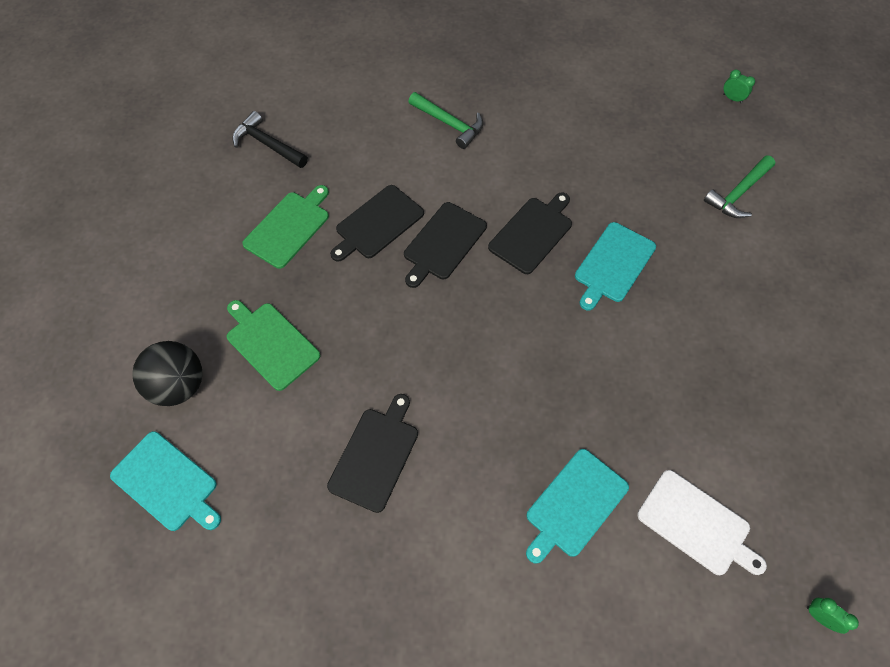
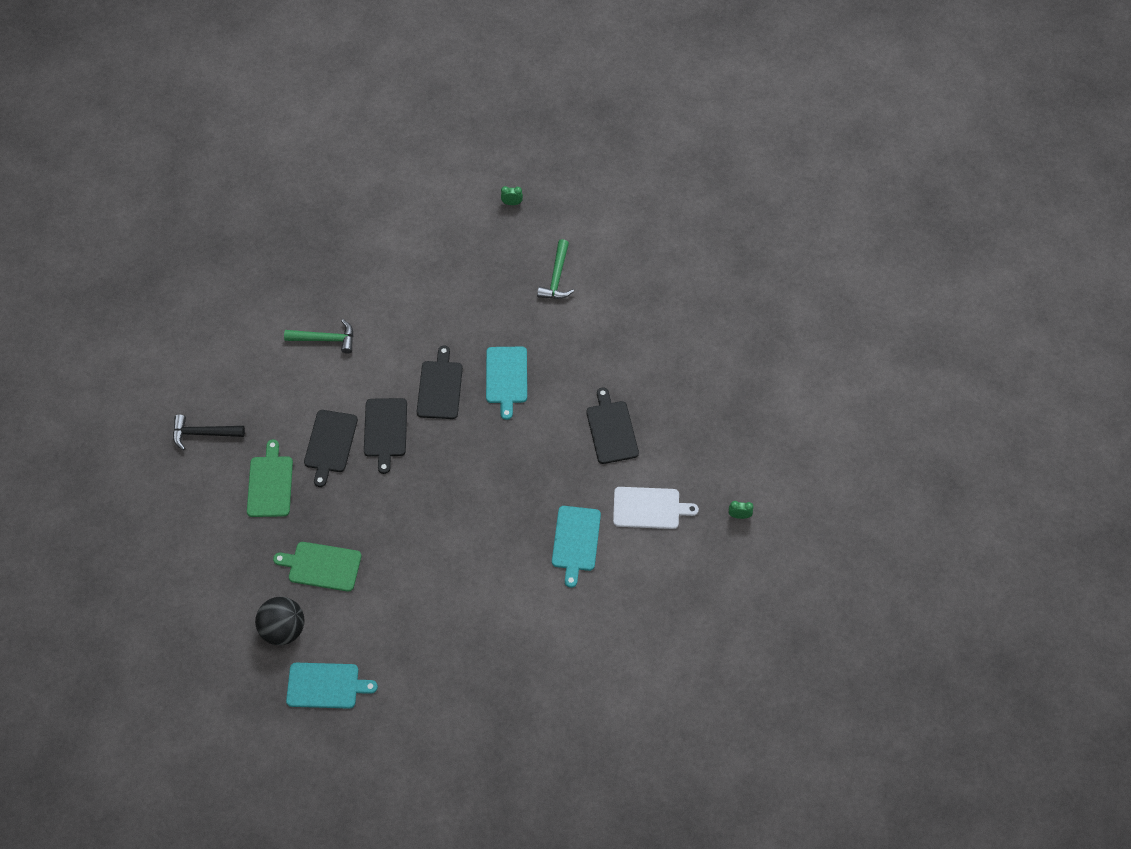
camera: 35 degrees left, 0 degrees up
(375, 455) = (441, 589): black cutting board -> black cutting board (611, 430)

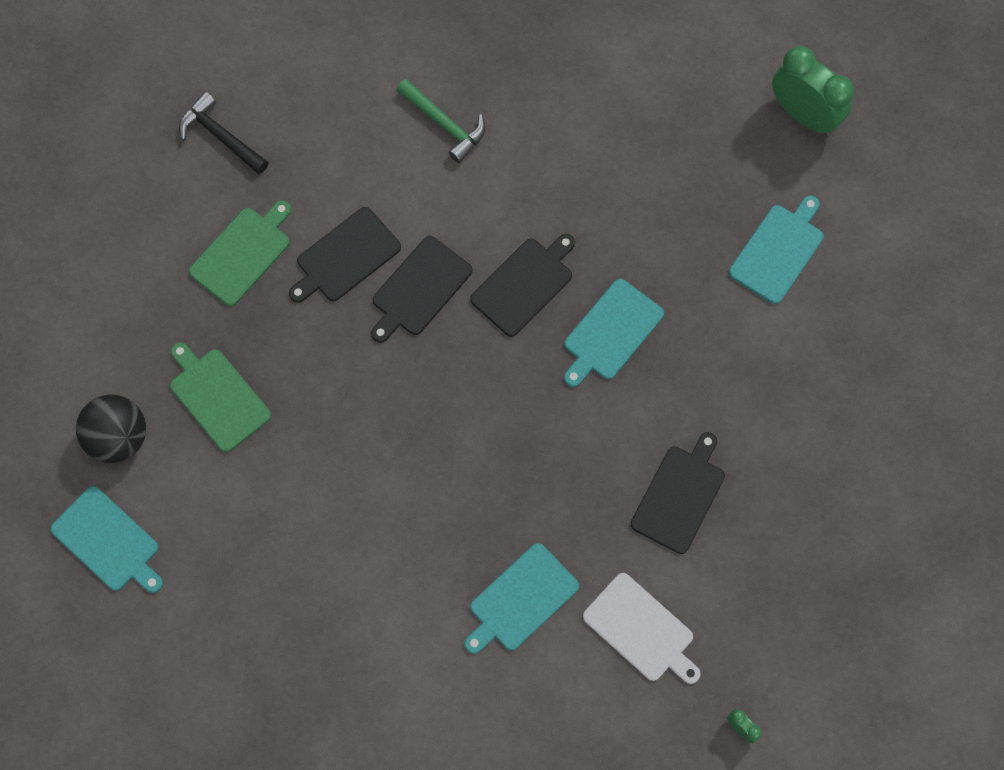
camera: 40 degrees right, 10 degrees up
(512, 203) = (804, 114): green clock -> green clock, size x2.44
(557, 277) = (778, 251): green hammer -> turquoise cutting board

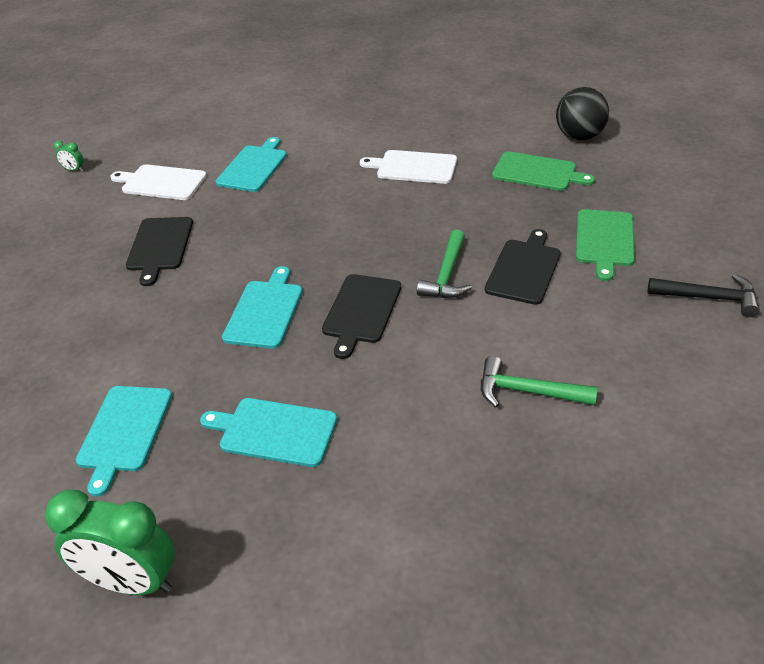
camera: 155 degrees right, 30 degrees down
(108, 541) = (534, 103): turquoise cutting board -> turquoise cutting board (274, 431)
(341, 487) = (413, 167): none -> white cutting board
(419, 289) = (447, 275): black cutting board -> green hammer

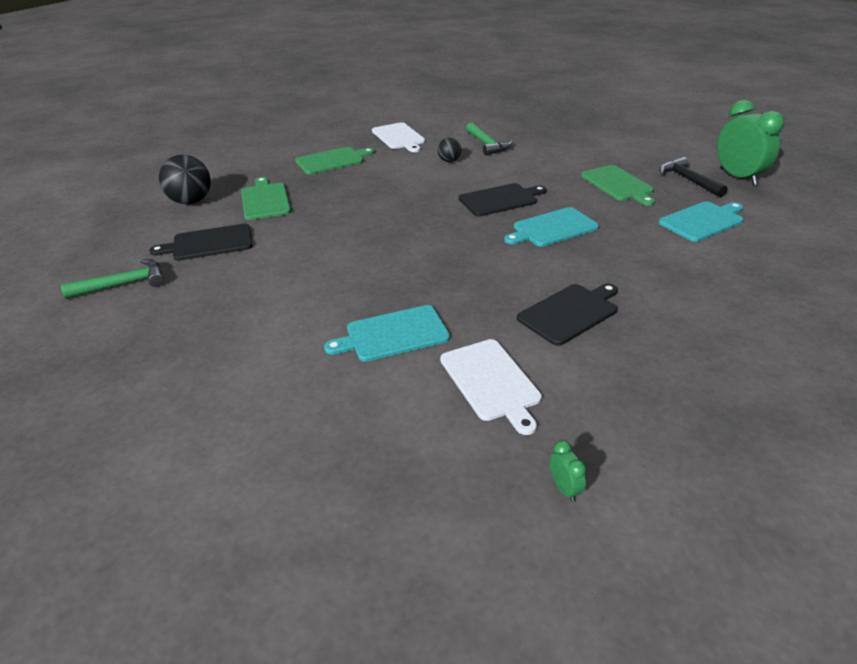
camera: 130 degrees left, 5 degrees down
(274, 431) = (618, 184): turquoise cutting board -> green cutting board
(413, 167) = (305, 249): white cutting board -> white cutting board (399, 137)
(447, 275) = (428, 189): green hammer -> green hammer (123, 284)
(507, 327) = (449, 161): none -> black ball
(524, 269) = (391, 171): black cutting board -> black cutting board (209, 243)
(708, 298) = (357, 129): black hammer -> black hammer (688, 180)

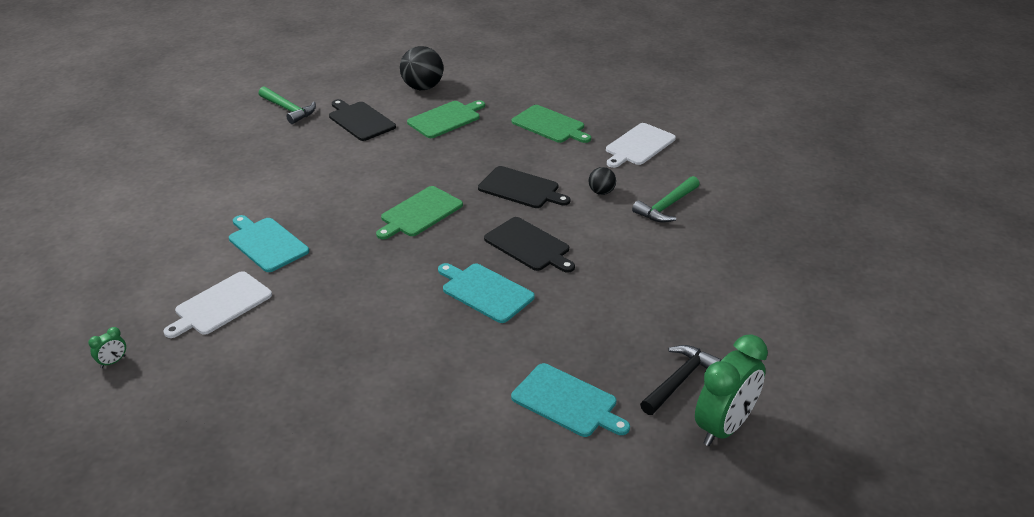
camera: 65 degrees right, 0 degrees up
(570, 312) = (331, 329): black cutting board -> black cutting board (521, 188)
(618, 184) = (624, 322): green cutting board -> green cutting board (419, 213)

